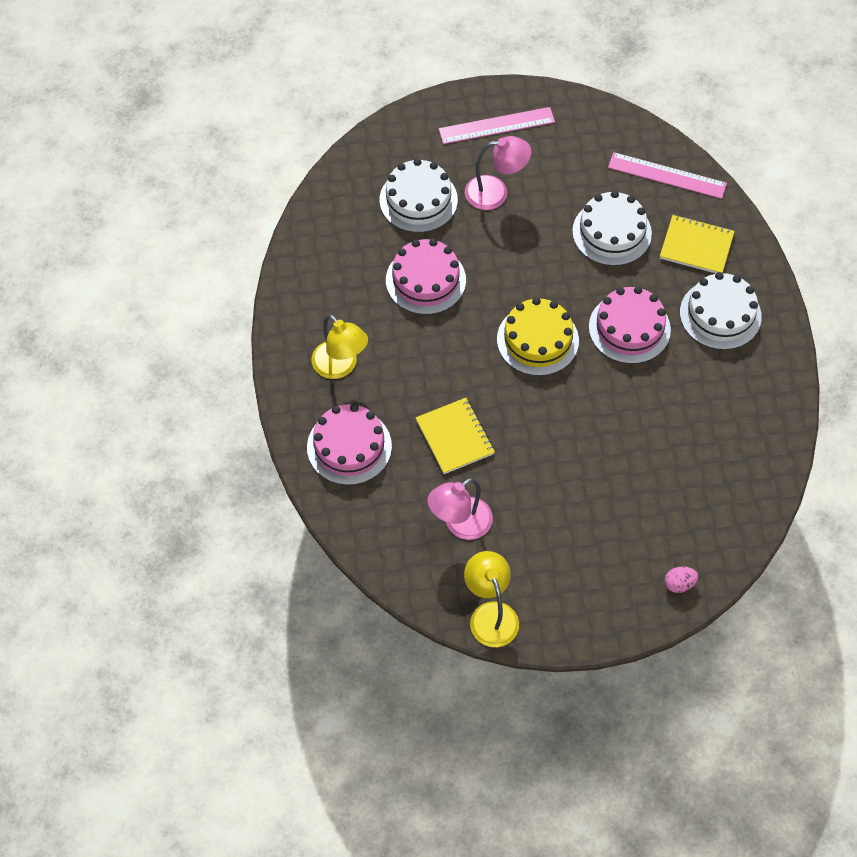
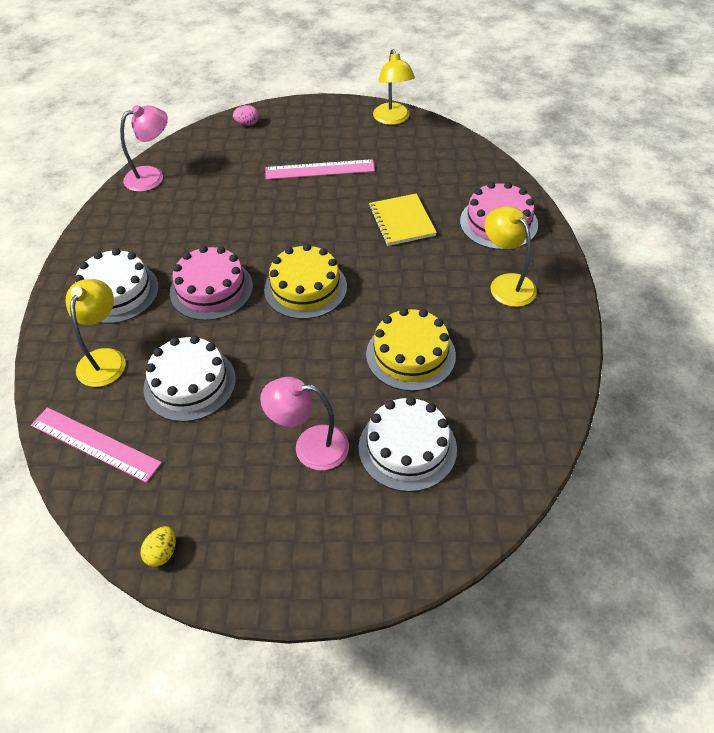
camera: 170 degrees left, 10 degrees down
(425, 280) = (410, 355): pink cake -> yellow cake
(460, 524) = (407, 167): pink lamp -> pink lamp (152, 176)
(496, 125) = (285, 543): pink ruler -> pink ruler (319, 170)
(581, 110) = (162, 553): none -> yellow egg
(696, 246) = (105, 359): yellow notebook -> yellow lamp

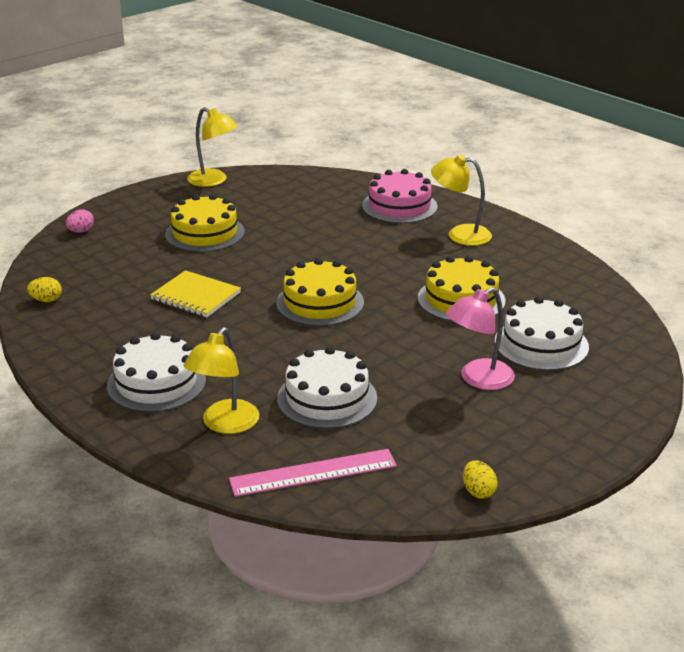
camera: 45 degrees left, 20 degrees down
(105, 359) = (225, 424): yellow lamp -> yellow lamp turned 120 degrees counterclockwise
(152, 176) = (46, 300): pink lamp -> yellow egg
(211, 289) = (242, 340): pink cake -> none
(319, 170) = (205, 233): pink ruler -> yellow cake
(401, 221) = (327, 234): yellow notebook -> yellow notebook (196, 296)

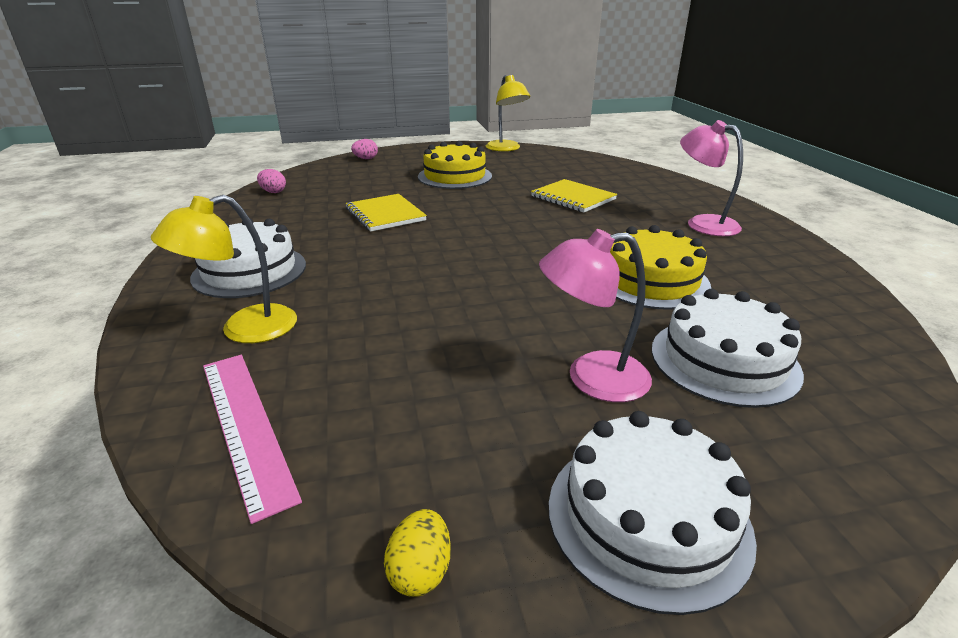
camera: 30 degrees right, 0 degrees up
(46, 300) = (273, 192): yellow egg -> pink egg
(313, 472) = (246, 425): pink ruler -> pink ruler turned 45 degrees clockwise
(320, 302) = (489, 245): yellow cake -> none
(327, 398) = (380, 338): white cake -> white cake (648, 517)
(339, 233) = (573, 198): none -> yellow notebook
(399, 206) = (656, 191): pink cake -> none
(460, 234) = (702, 223): yellow lamp -> pink lamp

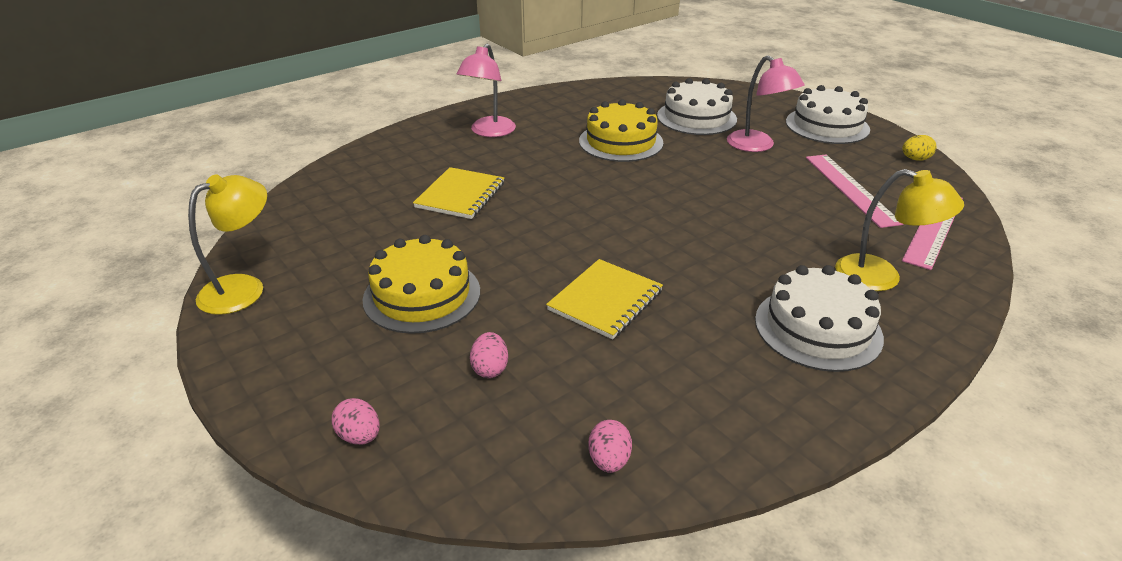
camera: 115 degrees left, 5 degrees up
(370, 181) = (490, 368): none -> pink egg
(403, 404) = (850, 189): none -> pink ruler

